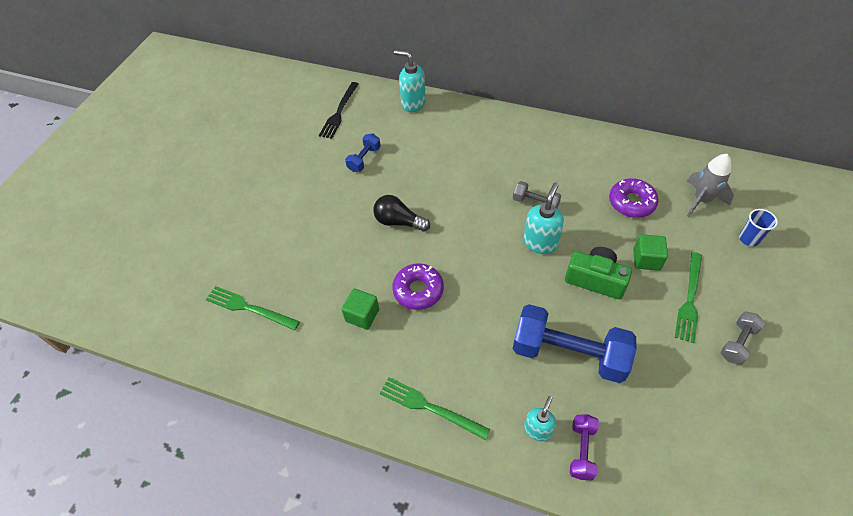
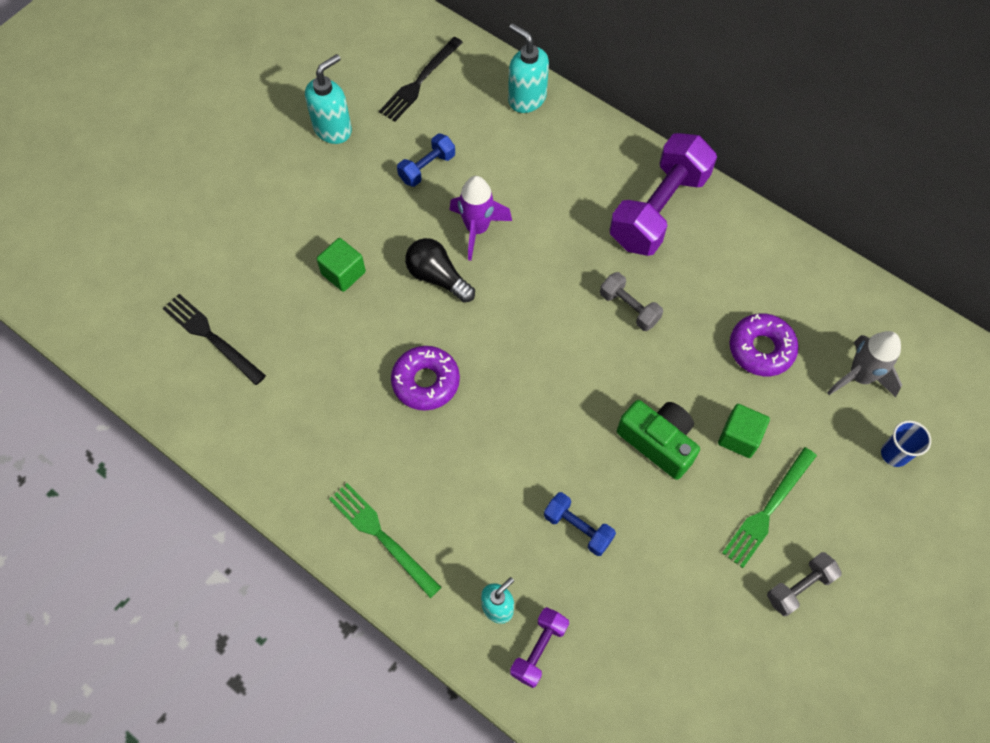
camera: 15 degrees right, 10 degrees up
(249, 308) = (211, 337): green fork -> black fork
(362, 315) = (344, 392): green cube -> green cube (343, 273)
(413, 185) = (477, 229): none -> purple rocket
(526, 142) = (658, 209): none -> purple dumbbell
(540, 243) = (610, 367): turquoise soap dispenser -> turquoise soap dispenser (333, 129)
(568, 354) = (578, 528): blue dumbbell -> blue dumbbell, size x0.48

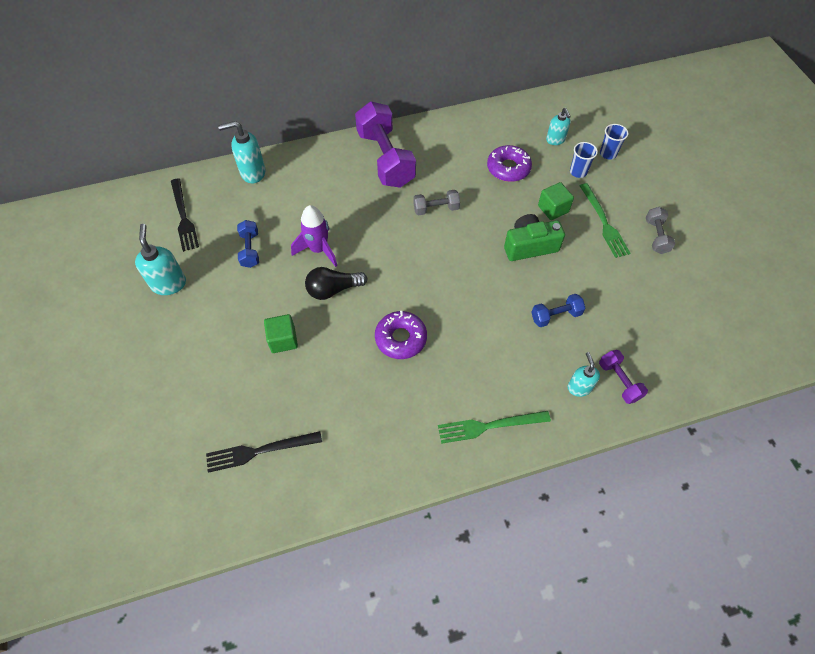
camera: 55 degrees left, 5 degrees down
(828, 434) = (578, 172): none -> blue cup
(860, 377) = (555, 140): grey rocket -> turquoise soap dispenser

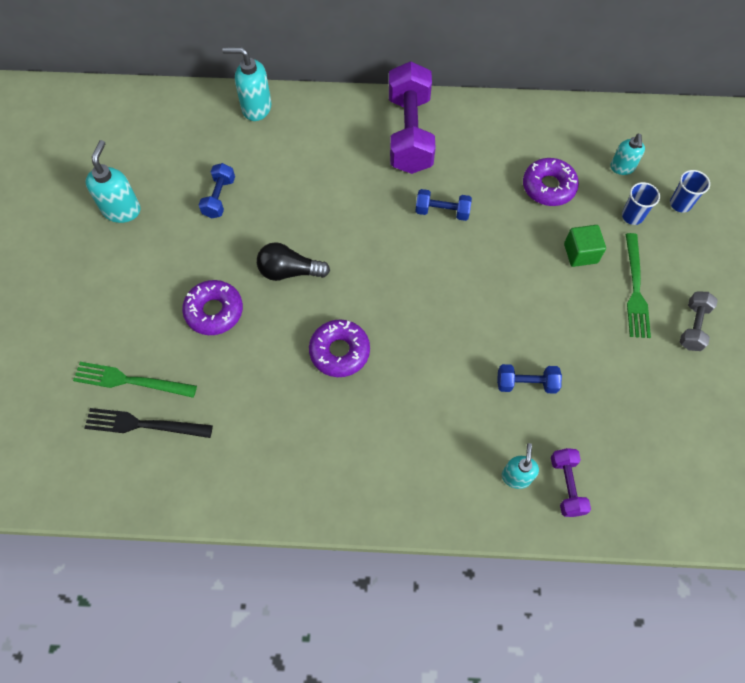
camera: 20 degrees right, 5 degrees up
(183, 217) = (164, 138): black fork -> none
(283, 340) = (214, 311): green cube -> purple donut
(318, 250) = (292, 220): purple rocket -> none
(436, 209) = (442, 212): grey dumbbell -> blue dumbbell
(489, 426) = (395, 484): green fork -> green fork (130, 381)
(529, 246) = (532, 290): green camera -> none

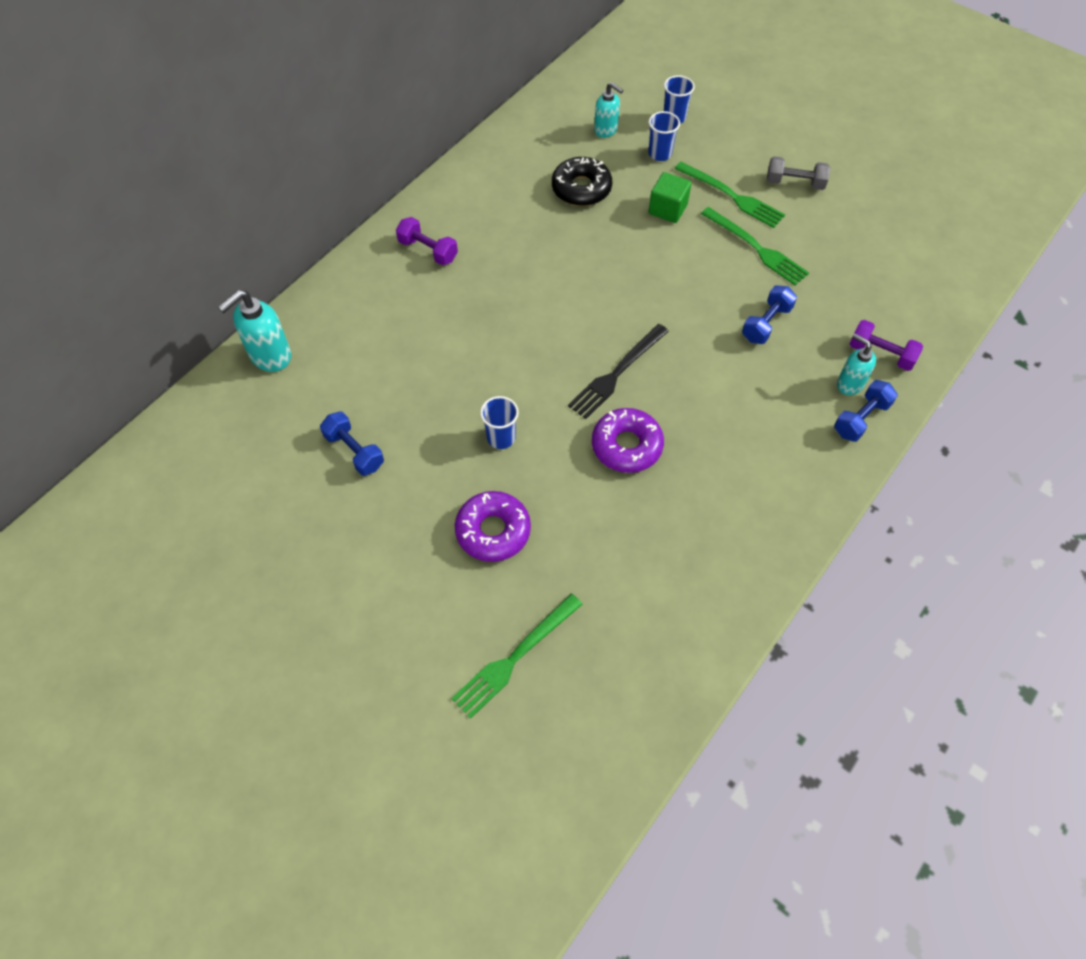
camera: 55 degrees left, 5 degrees down
(122, 210) = (283, 554): turquoise soap dispenser -> none
(144, 424) = (578, 670): black fork -> black fork (617, 373)
(289, 271) = (501, 438): black light bulb -> blue cup
(409, 133) = (428, 250): purple dumbbell -> purple dumbbell, size x0.48
(442, 212) = (539, 278): blue dumbbell -> blue dumbbell (861, 419)
(548, 187) = (581, 188): purple donut -> black donut
(597, 335) = (756, 248): none -> green fork
(693, 326) = (795, 183): grey dumbbell -> grey dumbbell turned 45 degrees counterclockwise

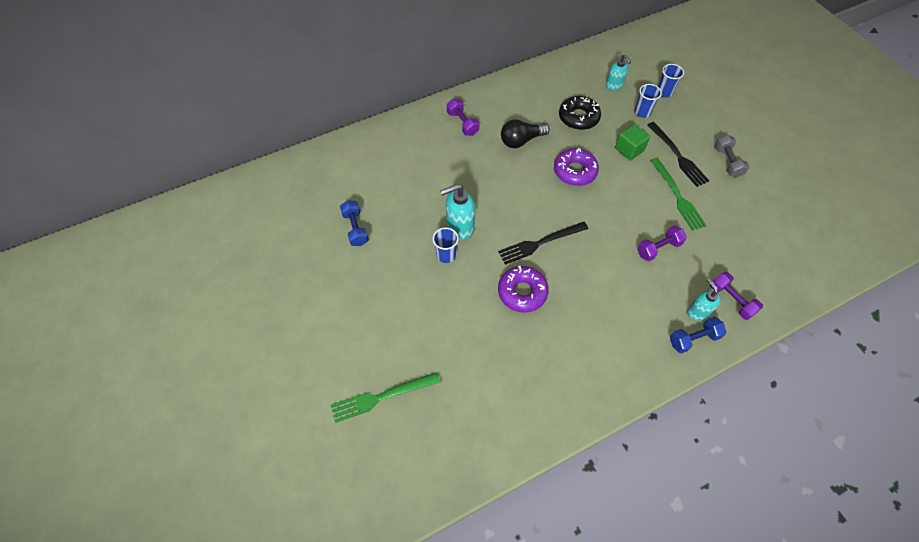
camera: 25 degrees right, 0 degrees up
(270, 356) = (338, 154): turquoise soap dispenser -> turquoise soap dispenser (459, 227)
(493, 531) = (410, 311): purple donut -> purple donut (575, 171)
(521, 246) = (521, 141): none -> black light bulb
(731, 196) = (677, 156): green fork -> black fork
(766, 323) = (658, 248): blue dumbbell -> purple dumbbell
(795, 183) = (727, 162): grey dumbbell -> grey dumbbell turned 45 degrees clockwise

